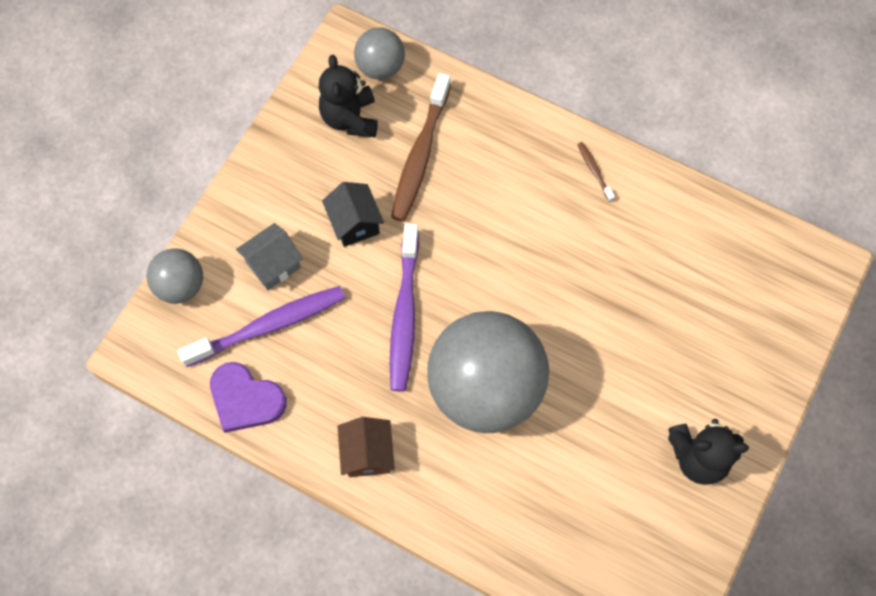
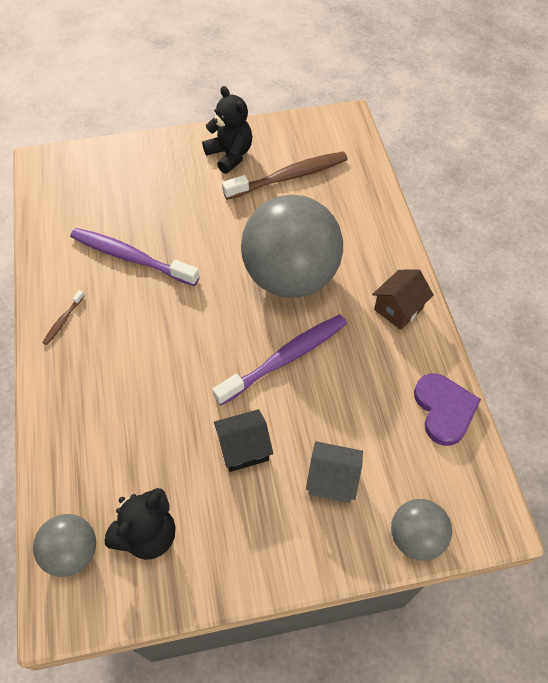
camera: 130 degrees left, 10 degrees down
(268, 326) = (381, 441): purple toothbrush -> purple toothbrush (132, 258)
(355, 223) = (244, 448): black house -> black house turned 45 degrees clockwise
(420, 154) = (141, 448): brown toothbrush -> brown toothbrush (288, 177)

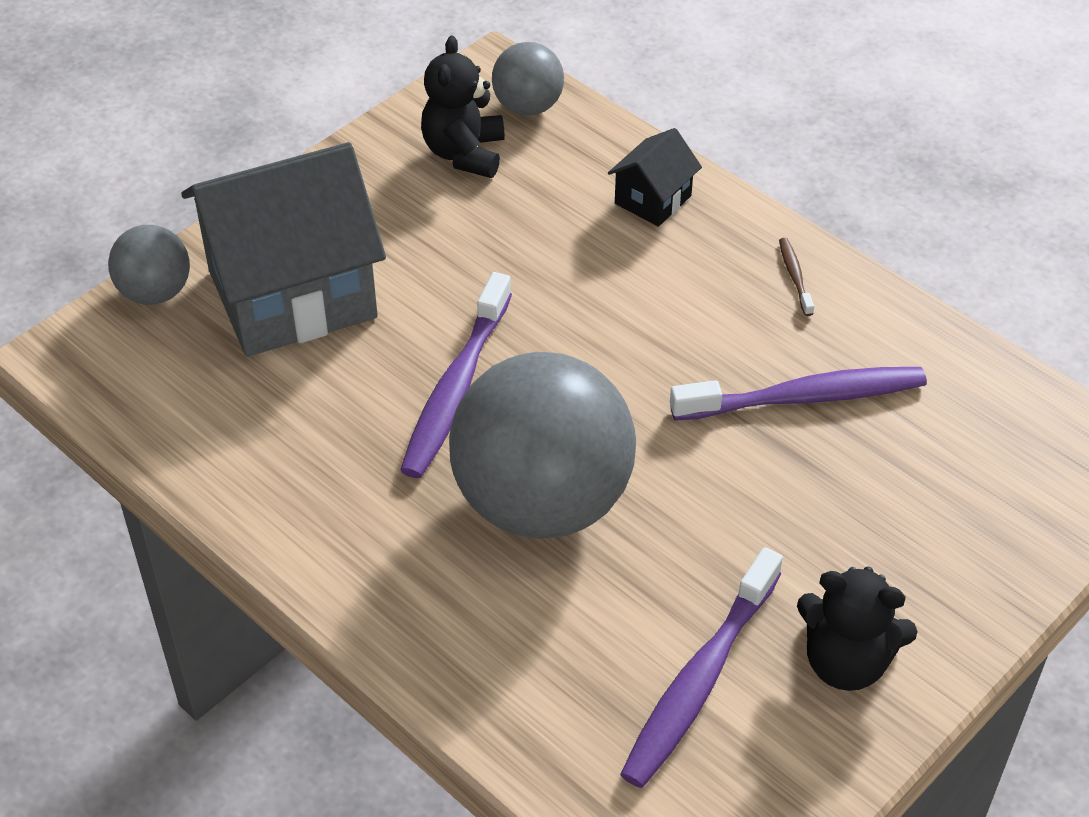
camera: 145 degrees right, 10 degrees down
(244, 448) = (425, 270): black house -> black house (653, 200)
(288, 177) = (700, 679): brown toothbrush -> purple toothbrush
(332, 480) = (292, 294): grey house -> grey house, size x2.27
(398, 309) = (337, 545): brown house -> none
(444, 409) = (188, 441): purple heart -> none

